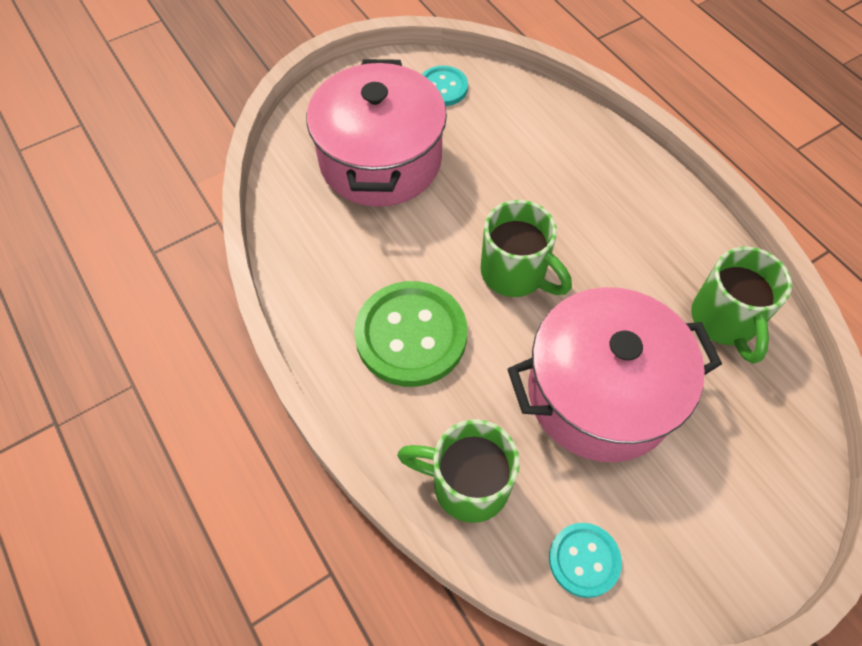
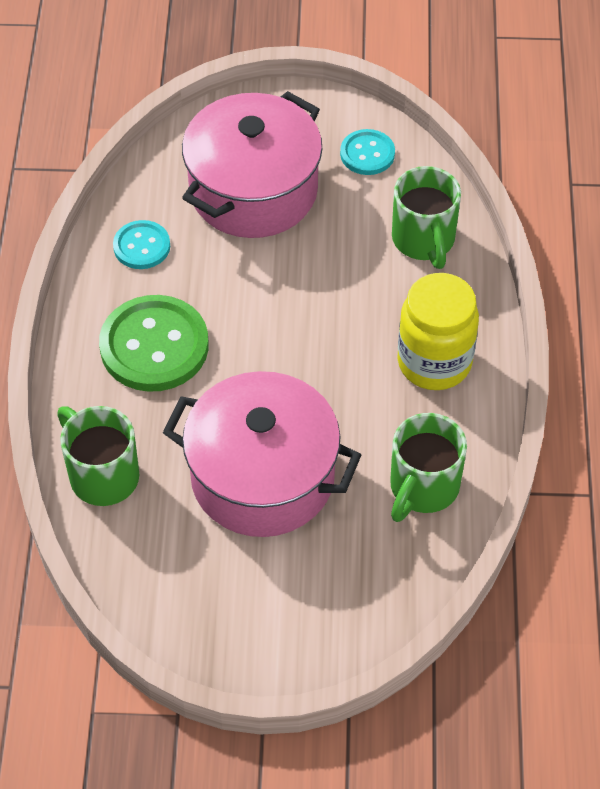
camera: 35 degrees right, 5 degrees down
(515, 273) = (281, 348): green mug -> green mug (424, 240)
(584, 560) = (140, 576): turquoise button -> turquoise button (141, 246)
(637, 216) = (434, 362): none -> yellow jar

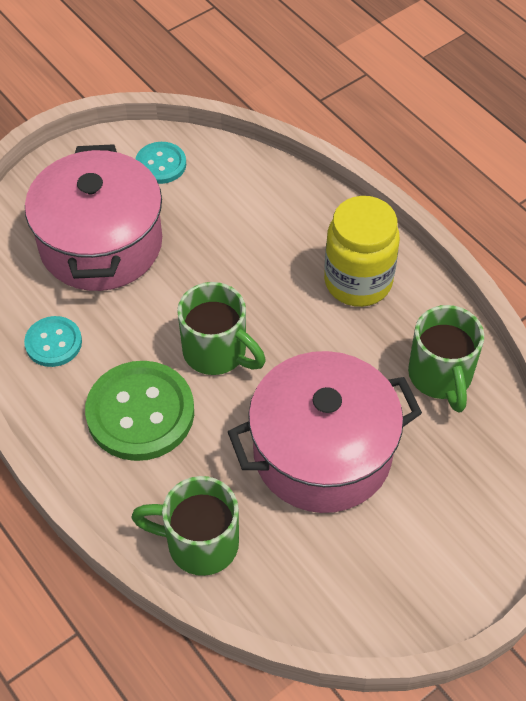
camera: 40 degrees left, 0 degrees up
(424, 240) = (263, 200): green mug -> green mug (217, 352)

